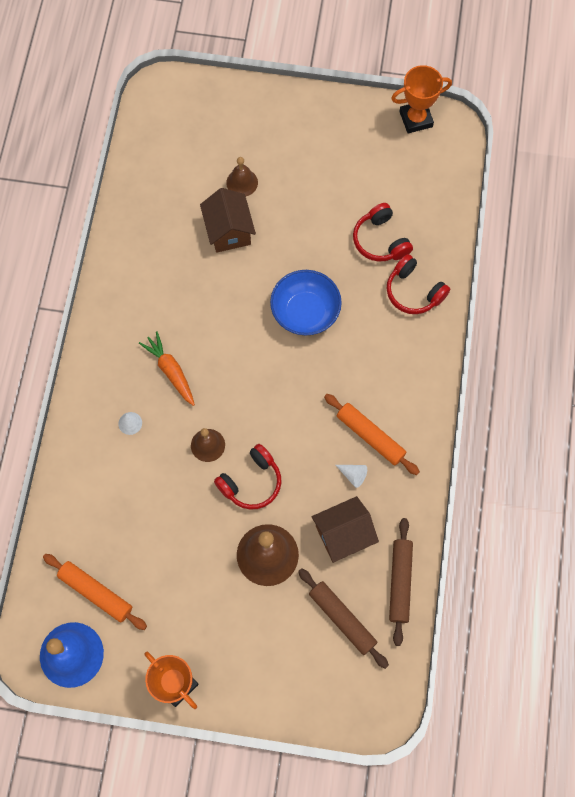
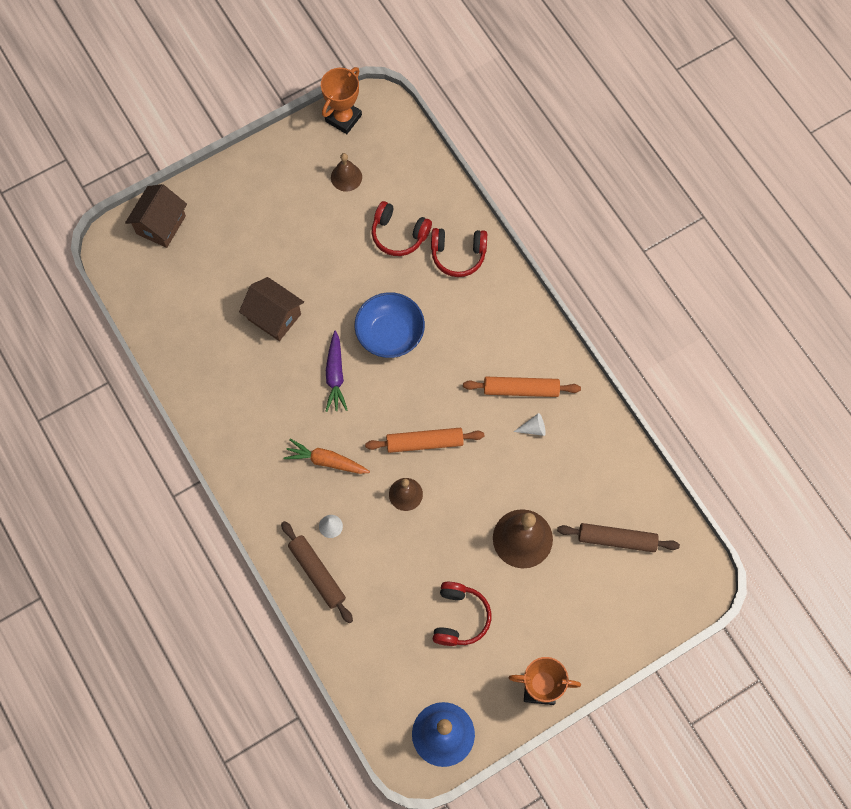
camera: 40 degrees left, 0 degrees up
(96, 592) = (420, 673): orange rolling pin -> orange rolling pin (424, 442)
(235, 311) = (335, 375): none -> purple carrot
(242, 182) = (250, 270): brown bell -> brown bell (346, 177)
(251, 482) = (463, 495): red headphones -> red headphones (459, 617)
(343, 534) = (564, 478): brown house -> brown house (161, 225)
(400, 582) = (634, 479): brown rolling pin -> brown rolling pin (317, 573)

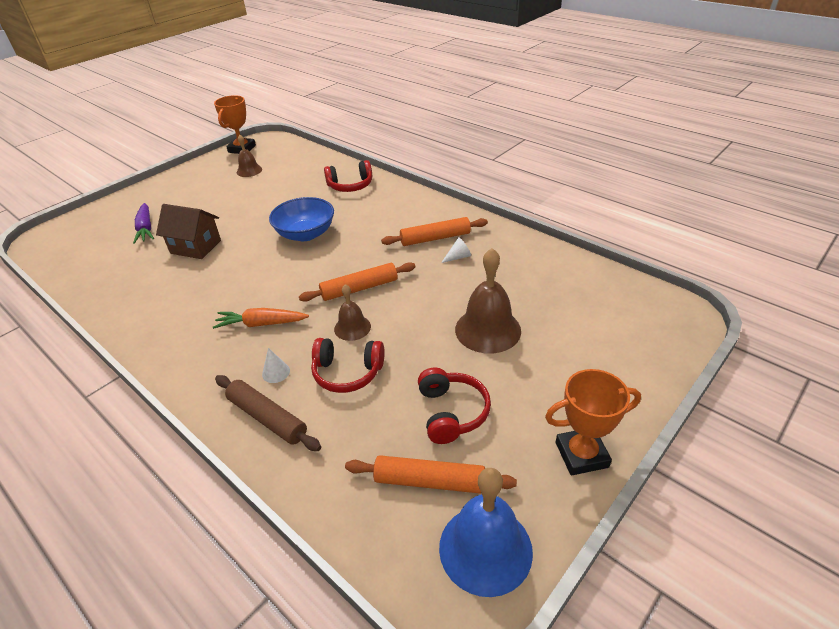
camera: 15 degrees left, 30 degrees down
(161, 225) = (88, 221): brown house -> none
(335, 375) = (260, 267): purple carrot -> purple carrot (146, 228)
(399, 234) = (298, 186): red headphones -> red headphones (347, 372)
(423, 672) = (429, 481): none -> orange rolling pin
(616, 539) = (581, 307): brown rolling pin -> none

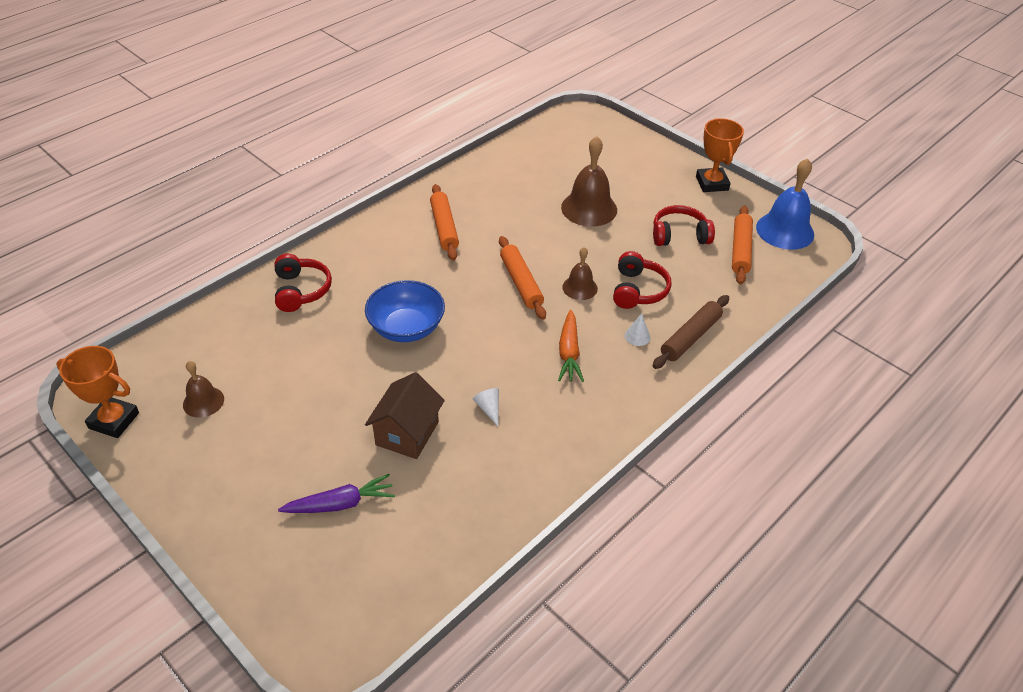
camera: 90 degrees left, 5 degrees up
(458, 257) = (481, 215): white cone -> white cone (489, 408)

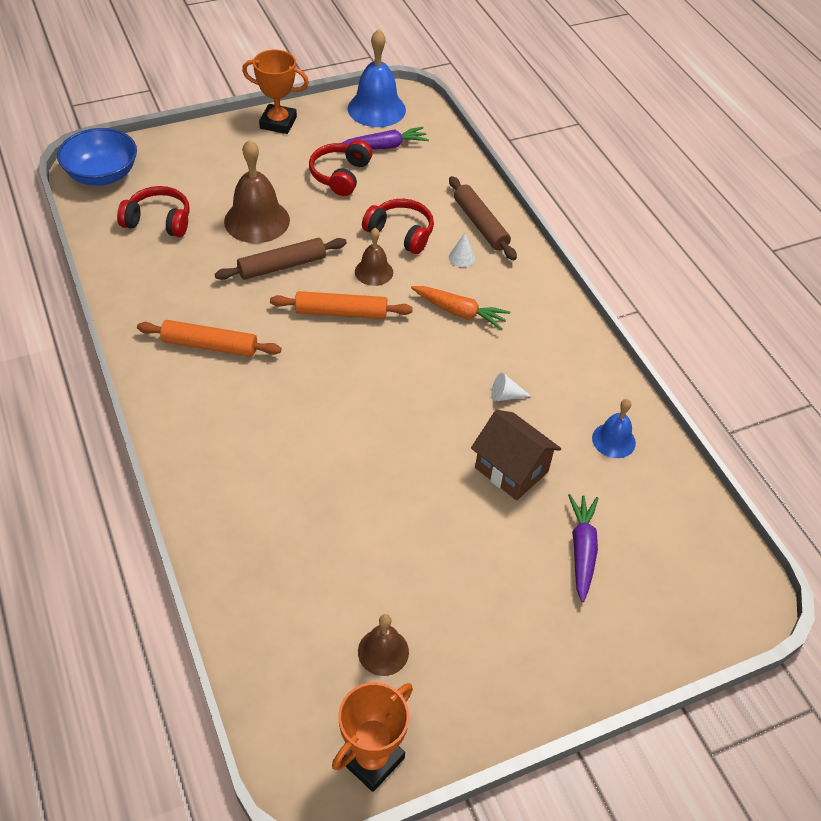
camera: 70 degrees left, 5 degrees up
(301, 290) = (240, 510): red headphones -> red headphones (159, 221)
(406, 328) = (359, 427): blue bowl -> blue bowl (102, 175)
(477, 500) = (613, 440): none -> blue bell
(549, 236) = (282, 266): none -> brown rolling pin
(740, 250) = (385, 146): orange rolling pin -> purple carrot

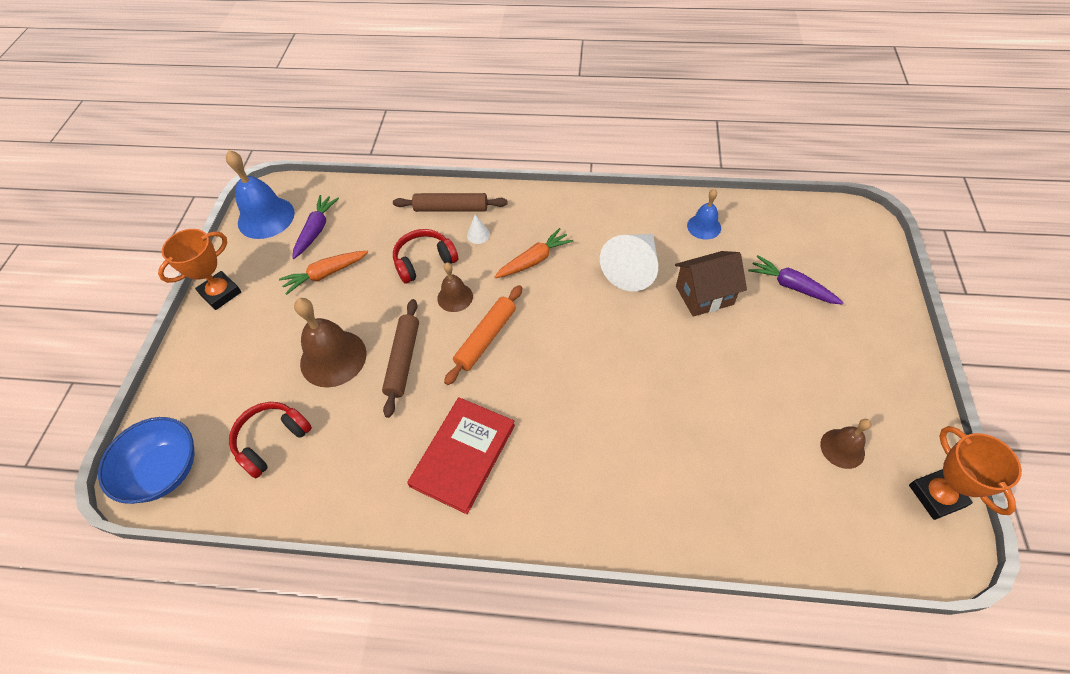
camera: 55 degrees left, 5 degrees up
(210, 345) = (463, 455): orange rolling pin -> red book
(340, 175) = (325, 274): red headphones -> orange carrot
(505, 395) = (633, 268): white cone -> white cone, size x2.40

